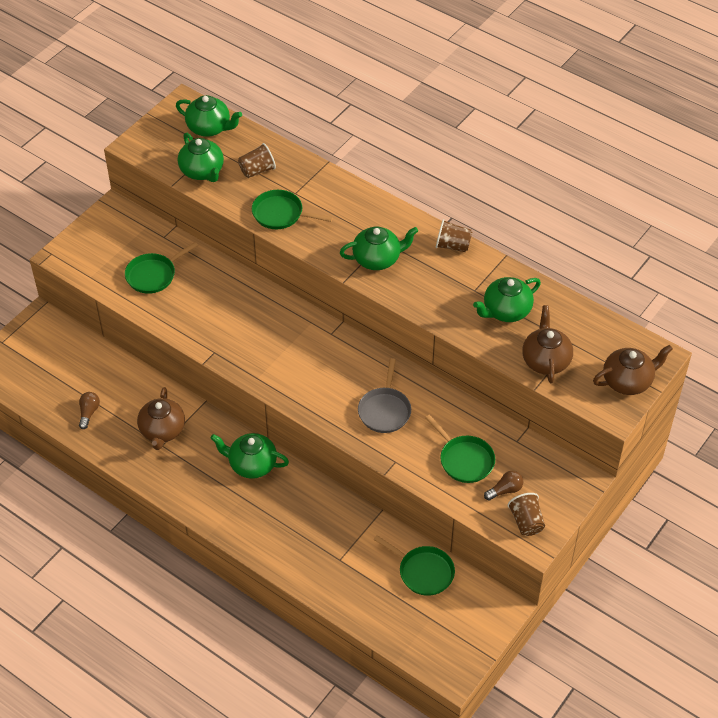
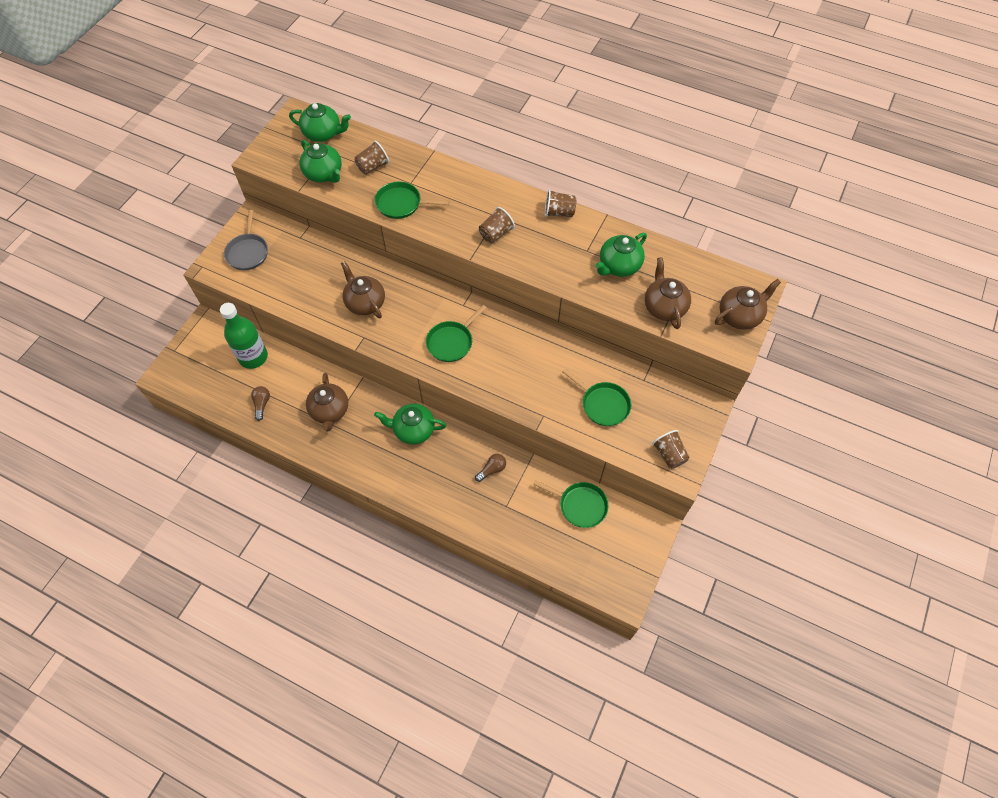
camera: 10 degrees left, 10 degrees up
(88, 361) = (253, 357): none -> green bottle
(153, 275) = (297, 274): green pan -> green pan (451, 342)
(222, 316) = (365, 303): none -> brown teapot
(377, 259) = (496, 233): green teapot -> brown cup
(385, 410) = (524, 369): grey pan -> grey pan (248, 252)
(505, 490) = (644, 427): brown light bulb -> brown light bulb (492, 470)

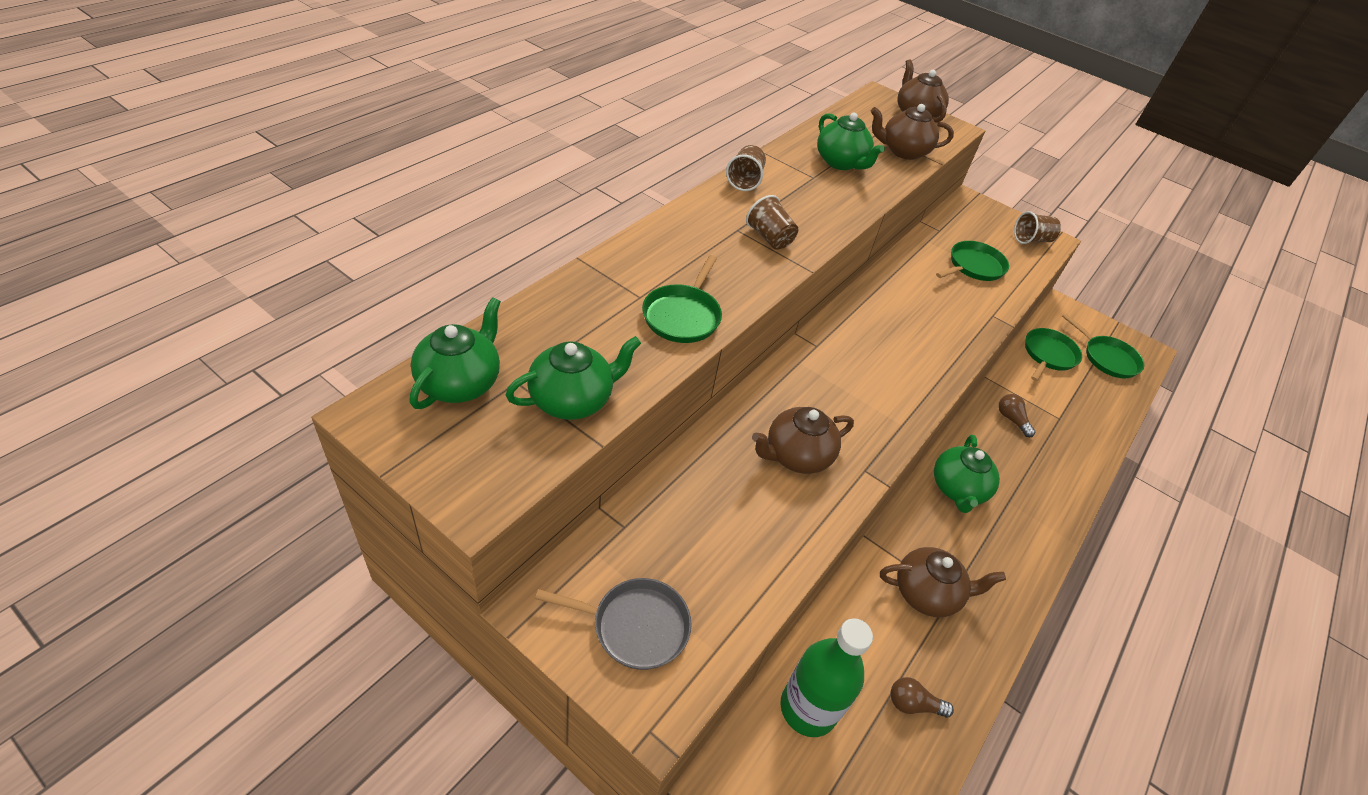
camera: 85 degrees left, 15 degrees down
(373, 167) = (583, 332): brown cup -> none
(451, 342) = (880, 371): green pan -> green pan (1107, 358)

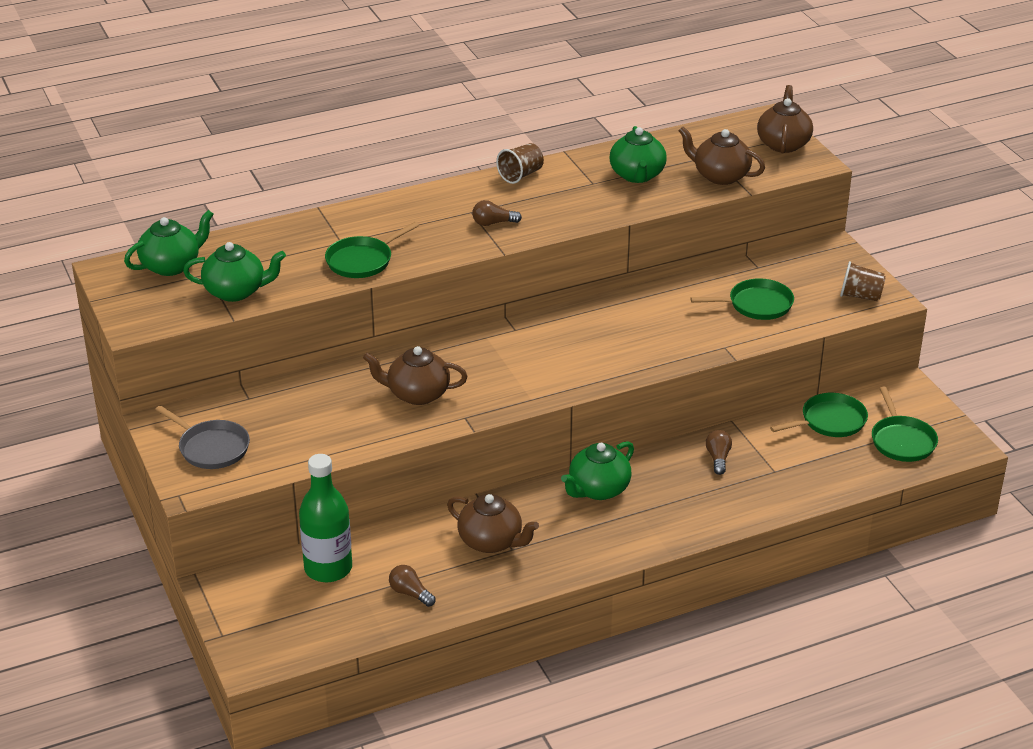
camera: 35 degrees right, 10 degrees down
(769, 238) = (493, 223): brown cup -> brown light bulb

